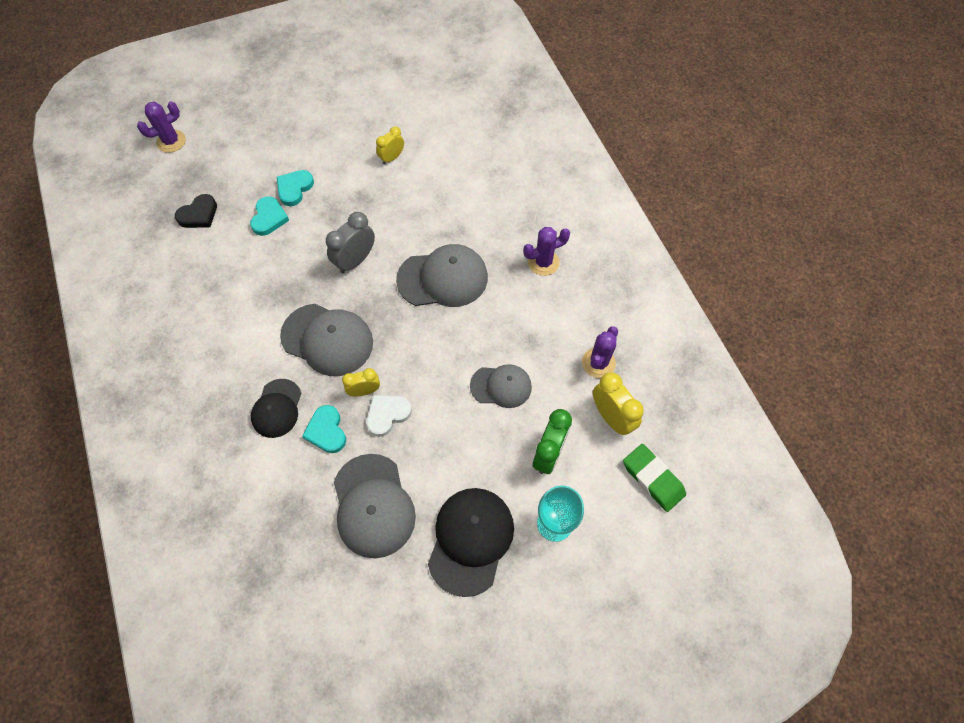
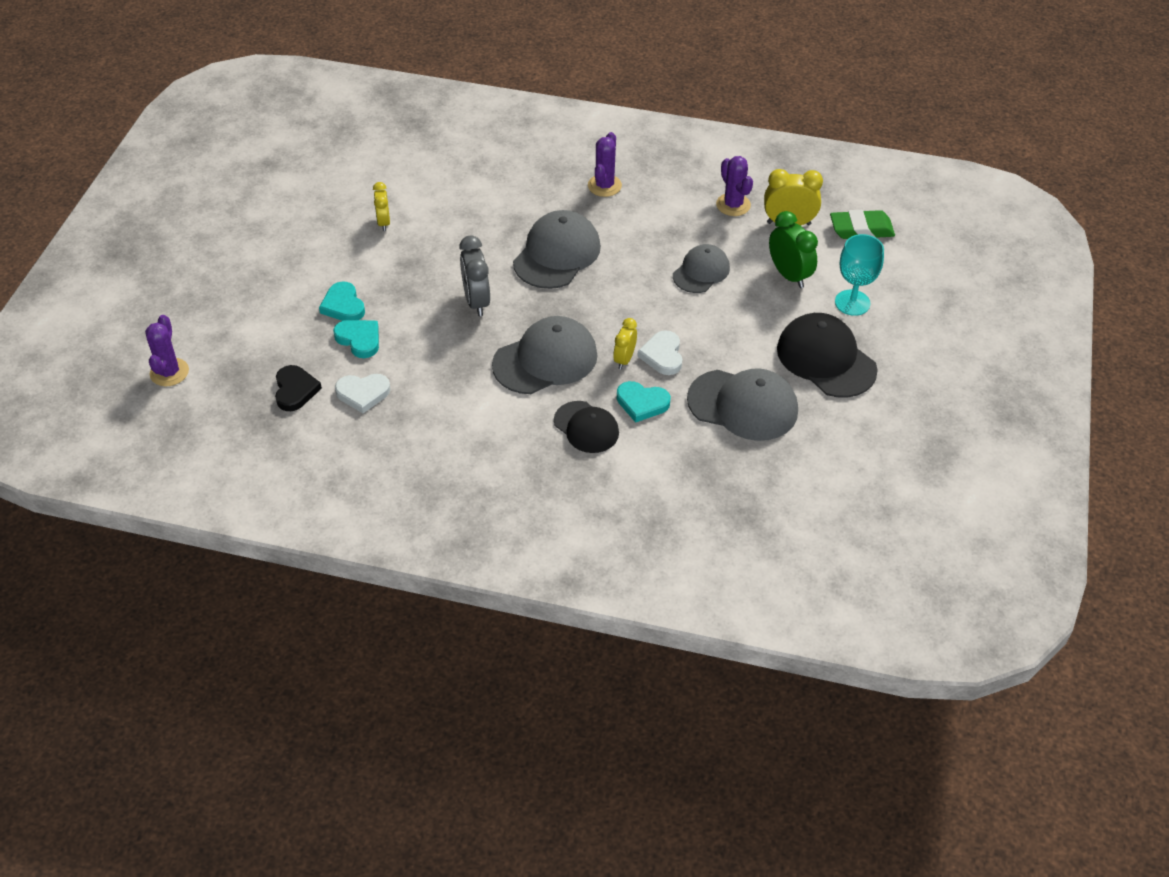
camera: 55 degrees left, 15 degrees down
(220, 253) = (363, 393): none -> white heart

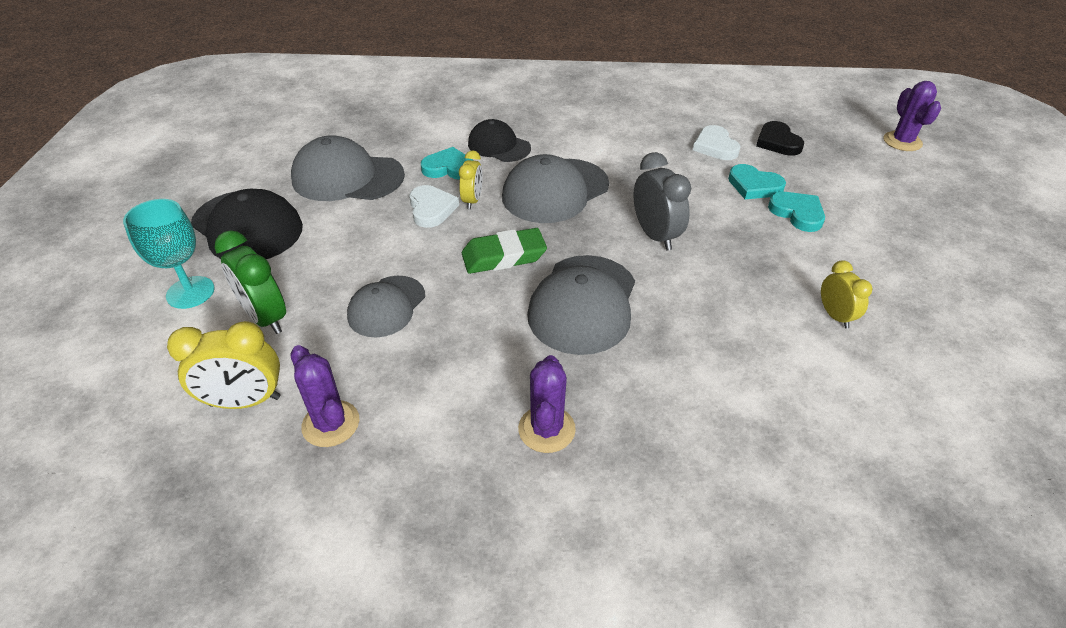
camera: 170 degrees right, 5 degrees down
(363, 393) = (715, 146): white heart -> white heart turned 90 degrees counterclockwise
(861, 229) = (128, 408): green eraser -> green eraser (504, 256)

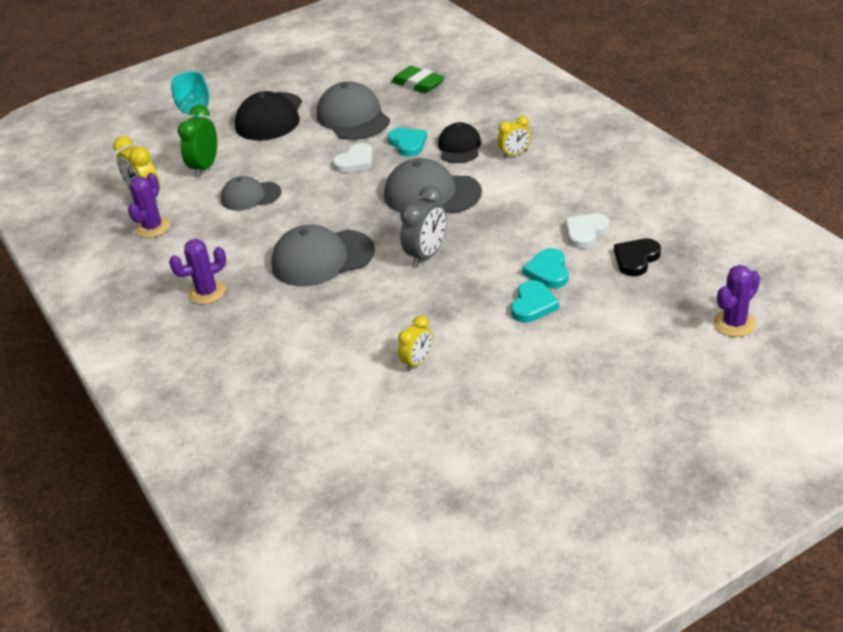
camera: 60 degrees right, 5 degrees down
(472, 201) = (382, 170): yellow clock -> yellow clock (515, 154)
(504, 256) = (337, 210): green eraser -> green eraser (418, 84)

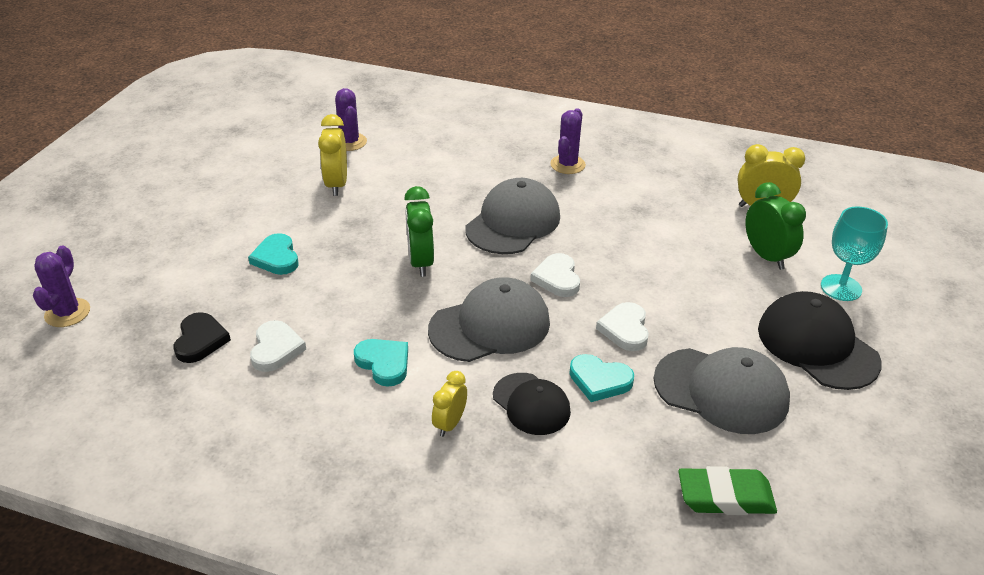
camera: 135 degrees right, 0 degrees up
(153, 227) = (701, 188): purple cactus -> purple cactus (350, 142)
(250, 196) = (668, 247): grey cap -> none
(350, 205) = (557, 278): none -> white heart
(417, 362) = (337, 184): yellow clock -> yellow clock, size x1.58
(427, 255) = (421, 262): grey clock -> green clock
(548, 271) = (285, 292): turquoise heart -> turquoise heart (384, 363)

